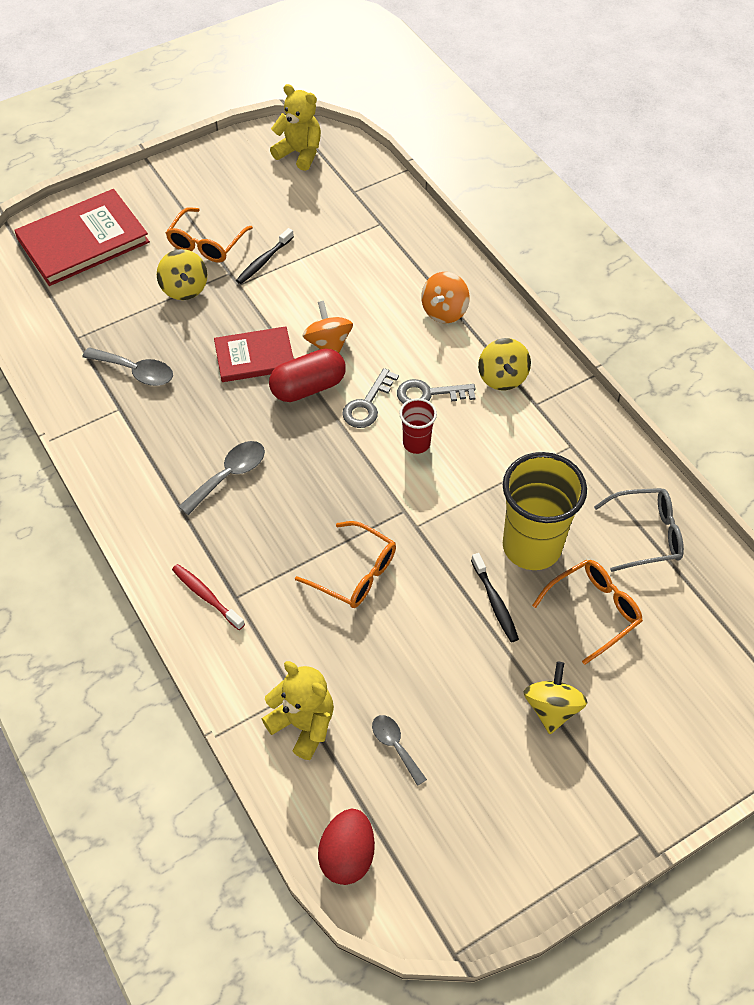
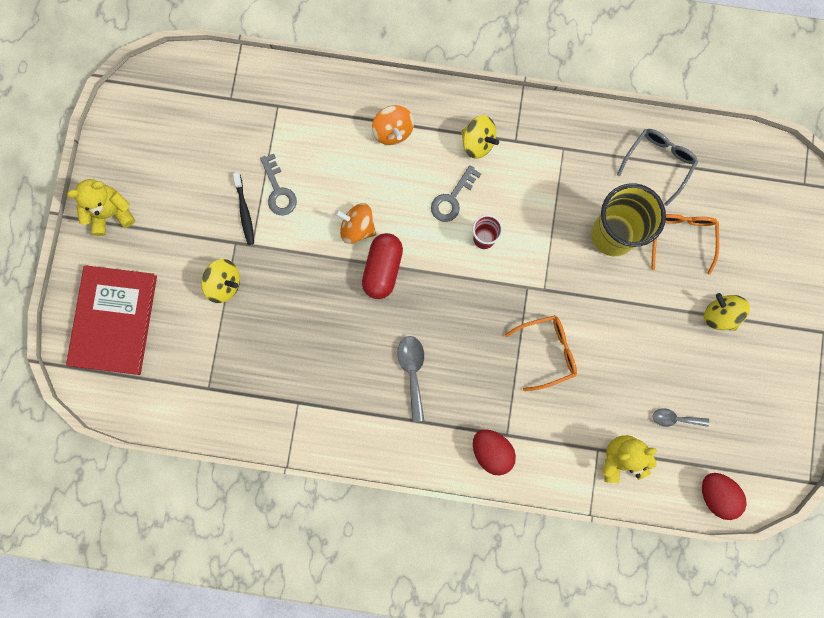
camera: 50 degrees left, 25 degrees up
(136, 371) = (274, 370): grey spoon -> none
(206, 244) = (193, 238): orange glasses -> none
(206, 596) = (492, 451): red toothbrush -> red egg
(254, 357) = (327, 283): red book -> none
(300, 153) = (157, 104): yellow teddy bear -> yellow teddy bear (110, 213)
(367, 404) = (428, 243): grey key -> grey key (278, 190)
(495, 602) = (632, 288): black toothbrush -> none

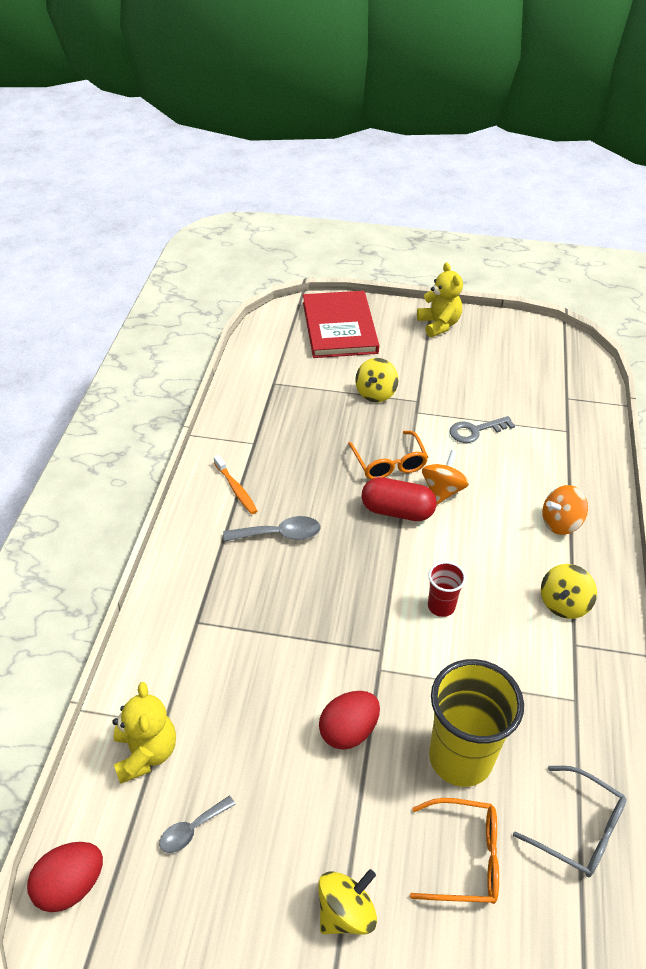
camera: 90 degrees right, 35 degrees down
(114, 320) = (339, 327): red book -> red book turned 75 degrees clockwise
(244, 211) = (450, 407): black toothbrush -> none
(359, 415) = (236, 489): none -> orange toothbrush
(452, 198) = (487, 576): grey key -> none
(492, 451) = (179, 606): red egg -> red egg (348, 731)
(547, 352) = (297, 669): orange glasses -> orange glasses (389, 463)
(675, 418) = (192, 829): grey spoon -> grey spoon turned 135 degrees counterclockwise

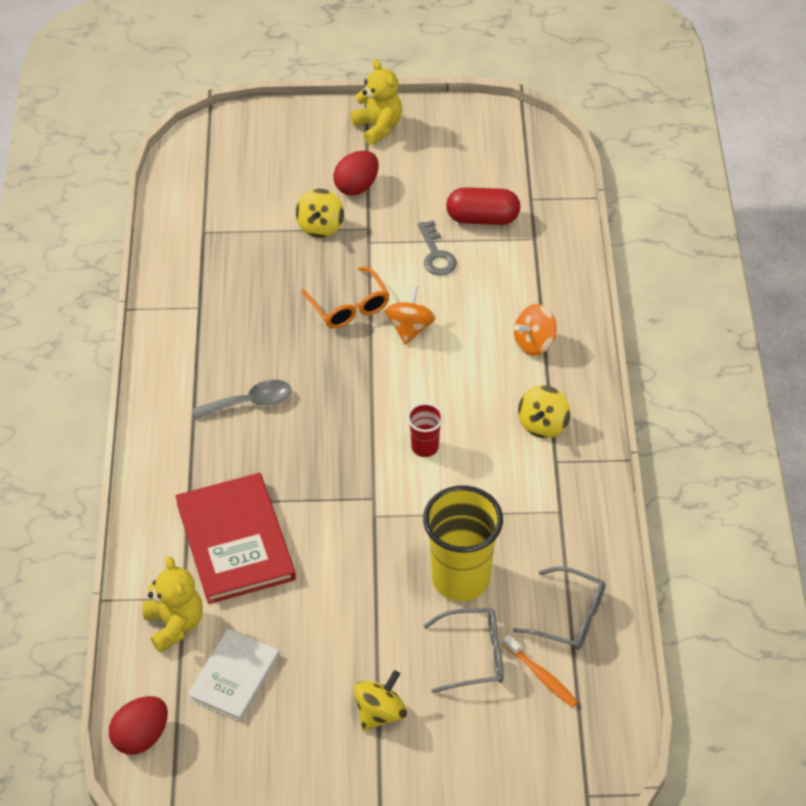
camera: 10 degrees left, 5 degrees up
(192, 829) = (234, 677): grey spoon -> white book
(236, 489) = (193, 362): orange toothbrush -> orange toothbrush (541, 676)
(339, 327) = (263, 148): red book -> red book (235, 541)
(348, 731) = (356, 574): red egg -> red egg (356, 186)
(397, 511) = (366, 358): red capsule -> red capsule (482, 218)
(464, 857) = (474, 655): orange glasses -> grey glasses
(475, 431) = (436, 254): grey key -> grey key turned 75 degrees counterclockwise

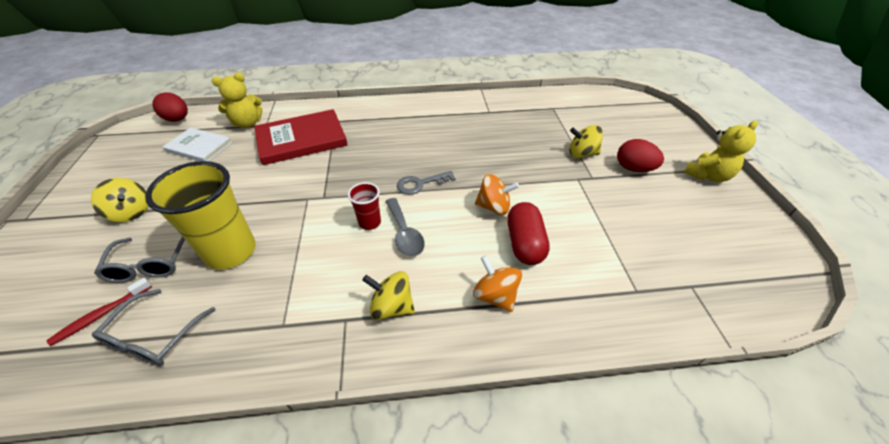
camera: 85 degrees right, 5 degrees down
(250, 402) = (412, 136): grey spoon -> grey spoon (404, 233)
(349, 307) = (507, 173): orange glasses -> none
(436, 254) = (582, 218): grey key -> grey key (420, 184)
(482, 218) = (642, 248): red capsule -> red capsule (525, 243)
(541, 676) = (101, 315): orange toothbrush -> red toothbrush

